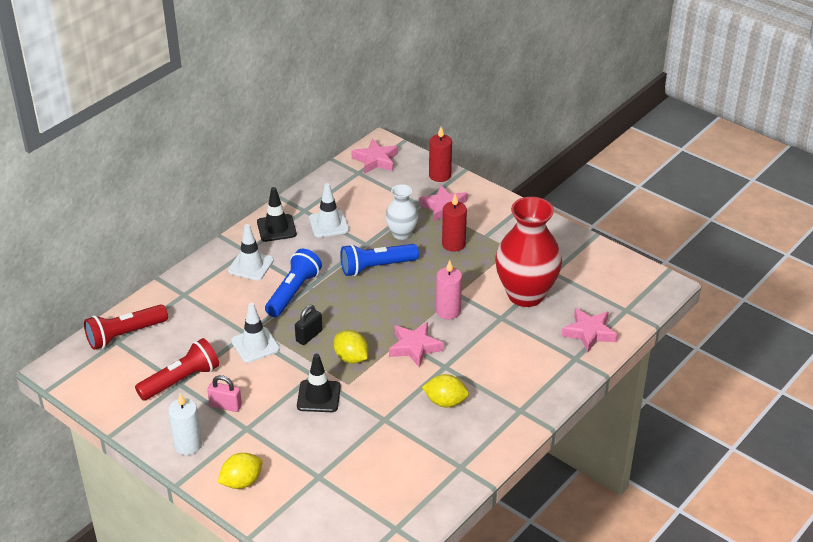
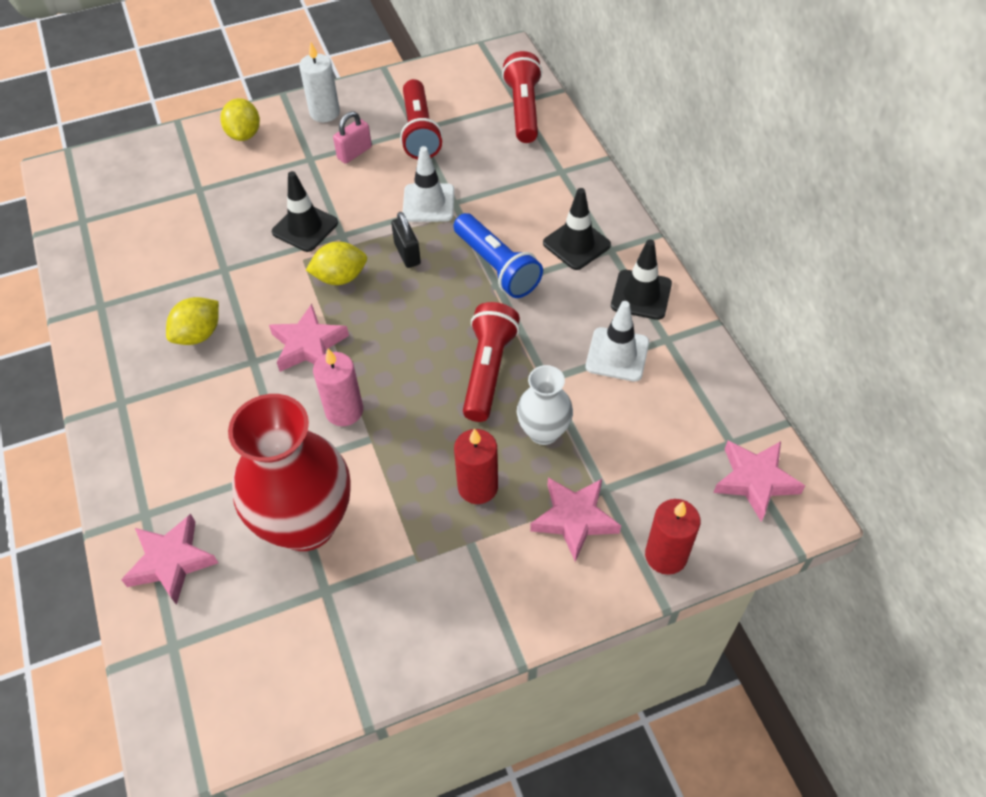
camera: 120 degrees right, 15 degrees up
(251, 265) = (576, 244): white traffic cone -> black traffic cone
(376, 267) = (488, 370): blue flashlight -> red flashlight

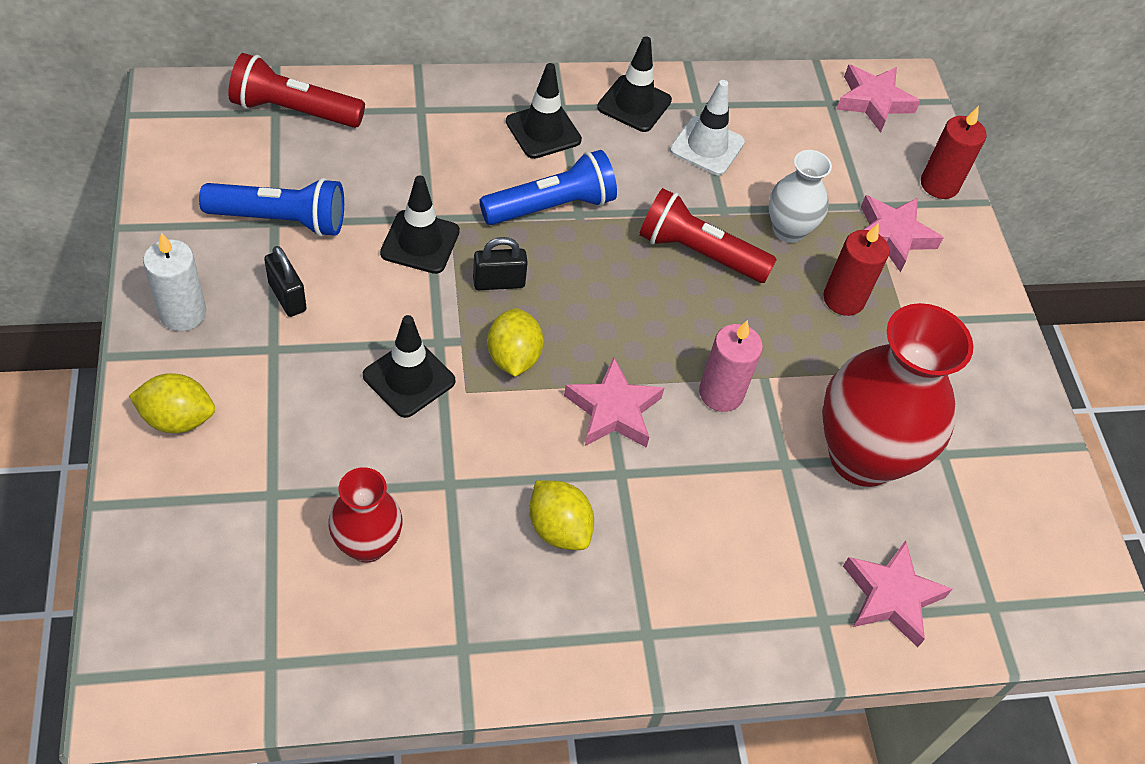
camera: 85 degrees left, 0 degrees up
(169, 241) = (367, 544): none -> red vase
(354, 153) = (287, 297): pink padlock -> black padlock
(419, 132) = (280, 220): red flashlight -> blue flashlight
(428, 203) = (420, 242): white traffic cone -> black traffic cone

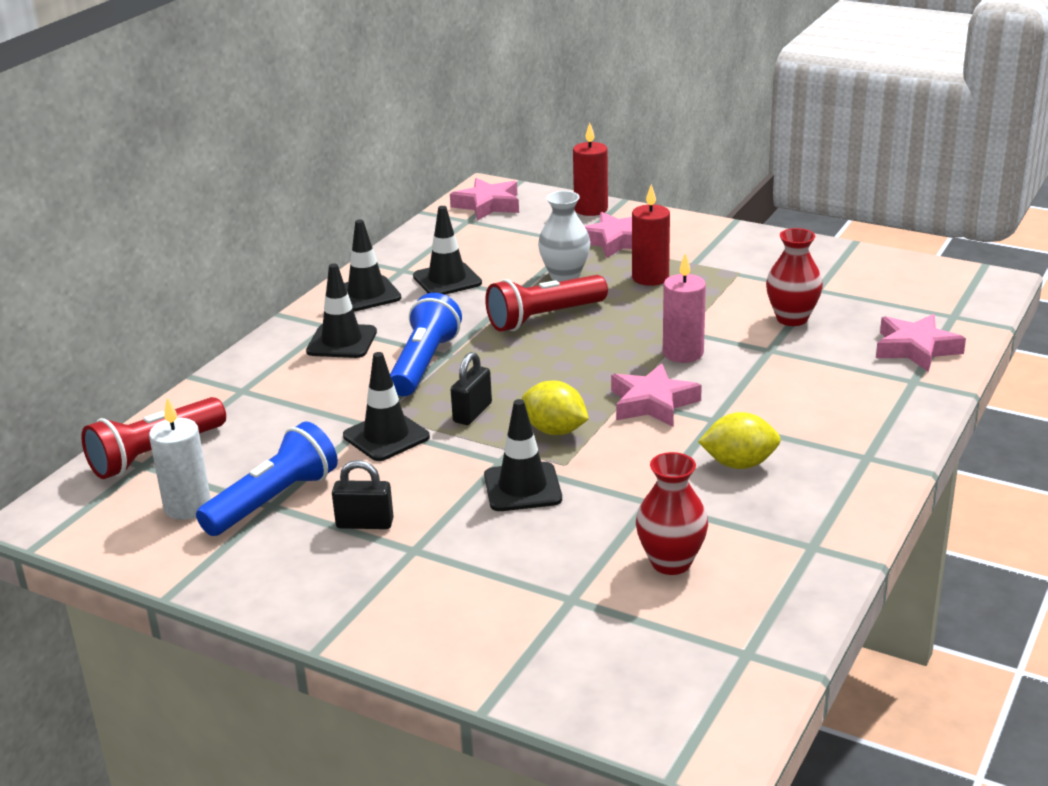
camera: 45 degrees left, 25 degrees down
(177, 419) = (434, 628): yellow lemon -> none
(183, 313) = (316, 589): white candle -> white candle (187, 507)
(707, 146) = (447, 280): white traffic cone -> black traffic cone
(862, 457) = (792, 318): red vase -> red vase, size x0.53

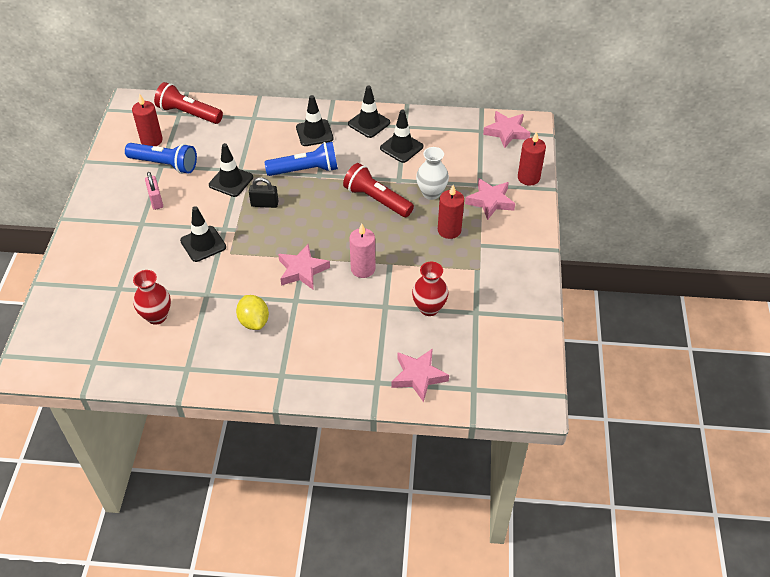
camera: 65 degrees right, 20 degrees up
(187, 507) = (151, 140): white candle -> red candle
(365, 524) = (156, 200): black padlock -> pink padlock
(555, 430) = (259, 240): yellow lemon -> none

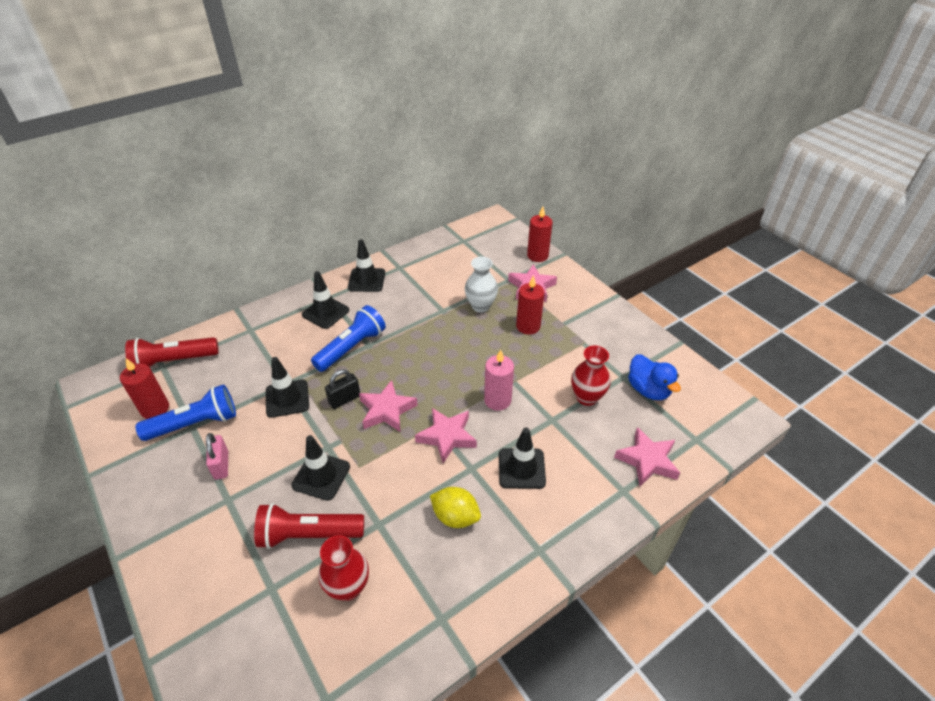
camera: 40 degrees left, 5 degrees down
(156, 200) = (221, 465): pink padlock -> pink padlock turned 45 degrees clockwise
(377, 199) = (443, 336): red flashlight -> red flashlight (308, 534)
(401, 147) = (416, 284): black traffic cone -> black traffic cone (521, 468)
(483, 333) = (648, 390): none -> blue duck
(506, 132) = (483, 232): pink star -> pink star (387, 410)

